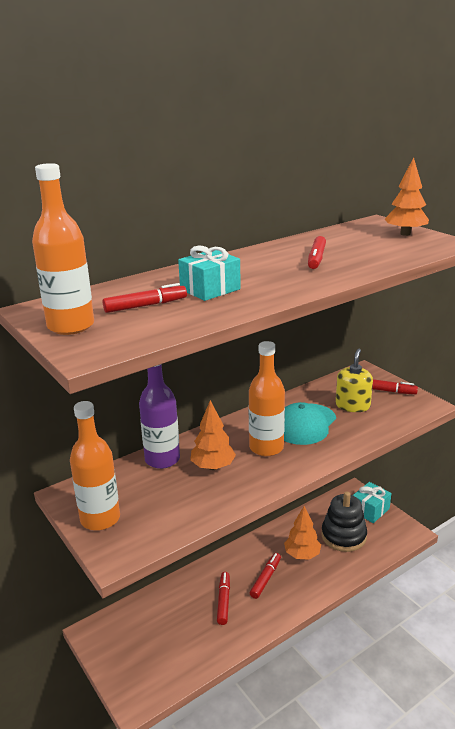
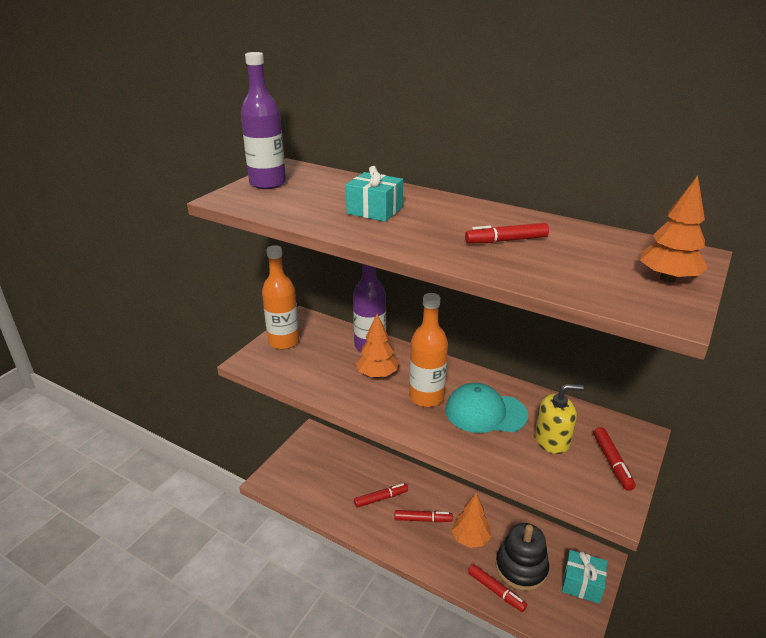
camera: 65 degrees right, 5 degrees up
(71, 326) = (267, 183): orange bottle -> purple bottle
(146, 306) = (320, 196): red marker -> red marker (496, 591)

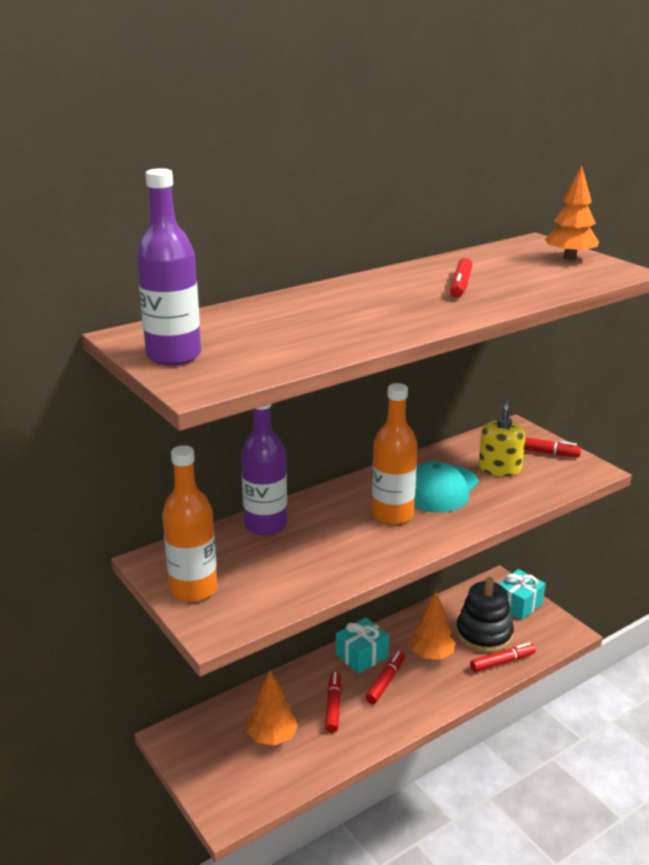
camera: 65 degrees left, 5 degrees down
(374, 210) = (333, 318): turquoise gift -> turquoise gift (362, 655)
(377, 374) = (327, 534): orange tree -> orange tree (272, 737)

